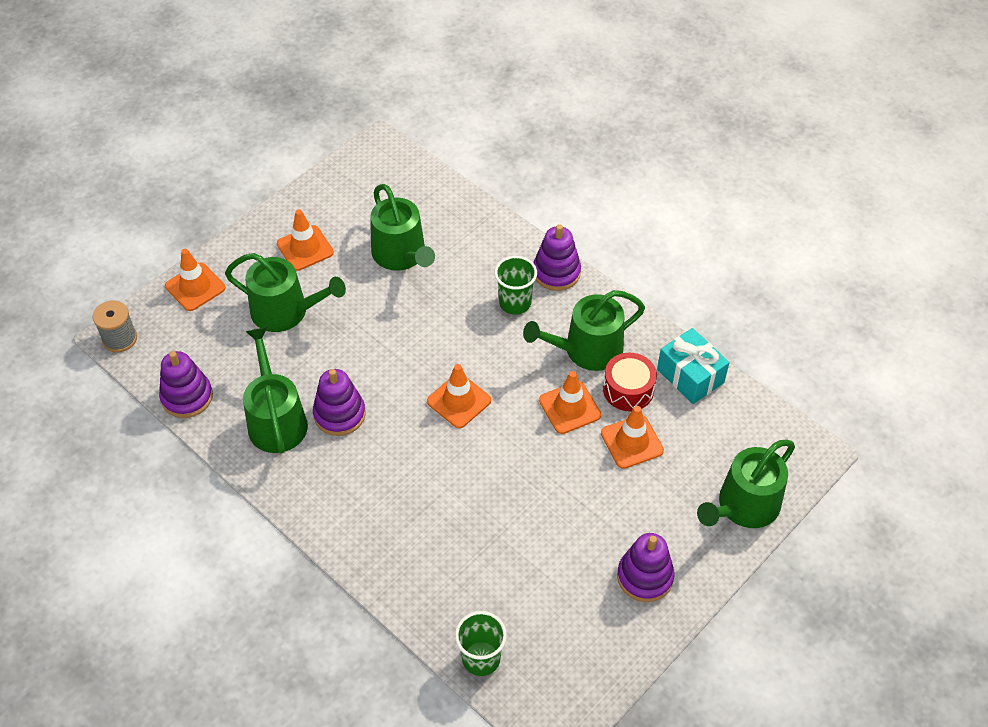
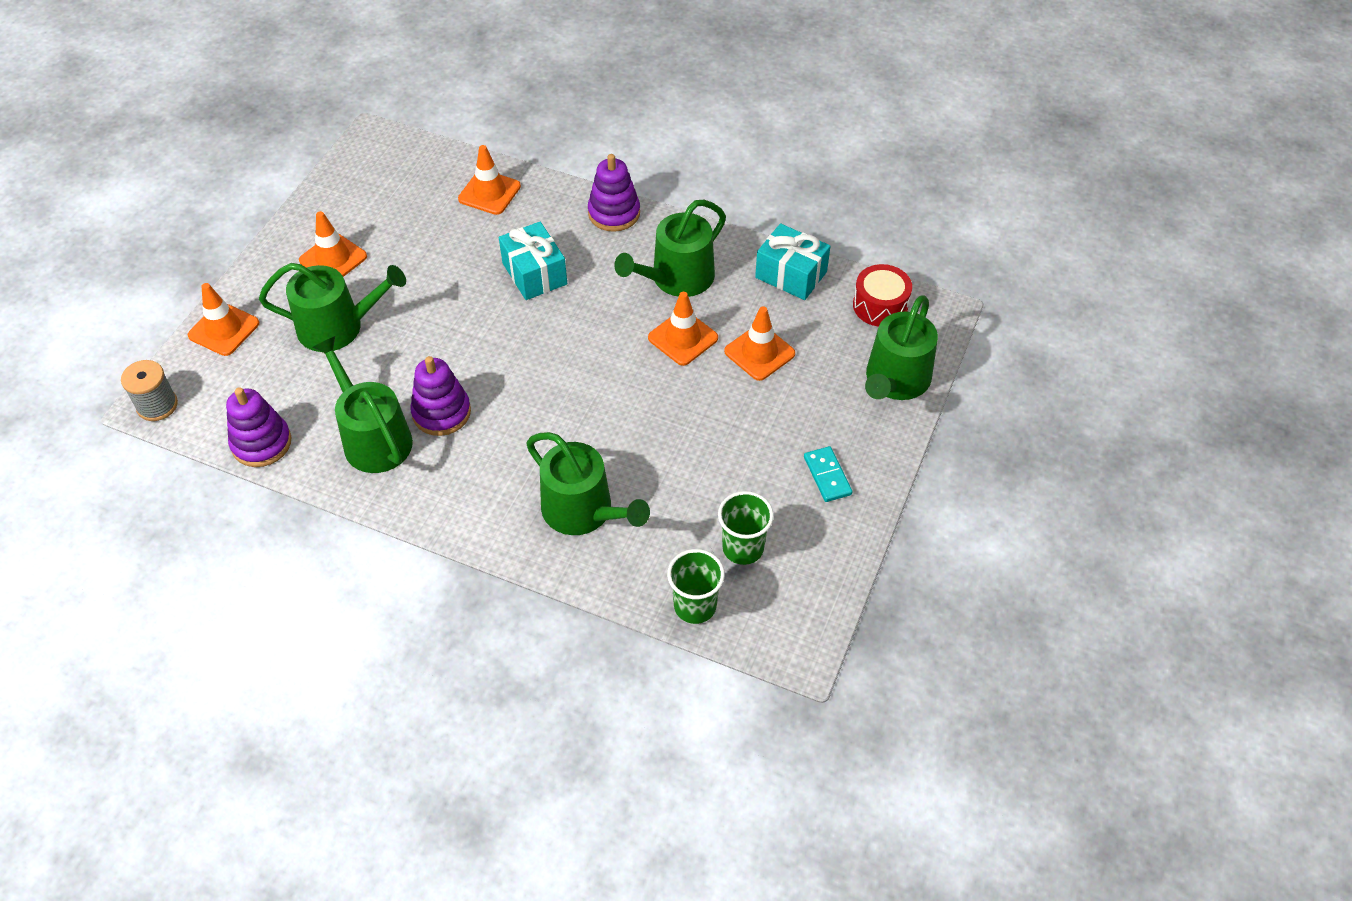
camera: 20 degrees left, 0 degrees up
(401, 255) = (442, 238): green watering can -> green watering can (583, 511)
(459, 401) = (565, 363): orange traffic cone -> orange traffic cone (489, 193)
(466, 310) = (534, 274): none -> turquoise gift
(515, 303) = (583, 253): green cup -> green cup (743, 548)
(628, 390) = (735, 304): red drum -> red drum (880, 305)
(645, 577) = (827, 476): purple stacking toy -> turquoise domino

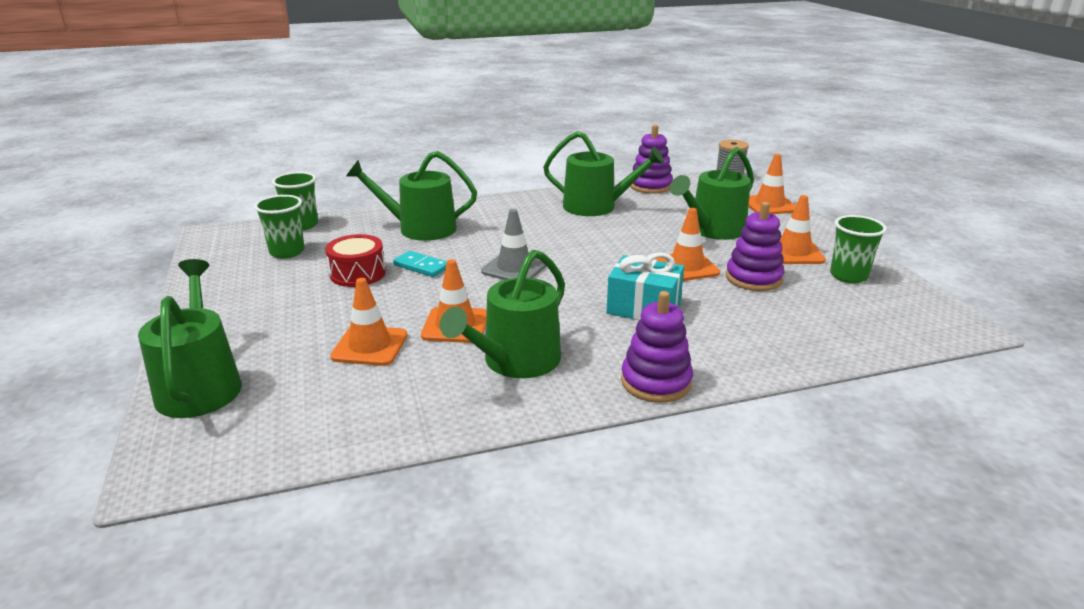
camera: 140 degrees right, 25 degrees down
(347, 213) = (848, 276): none -> green cup
(441, 412) = (576, 227): purple stacking toy -> purple stacking toy (753, 278)
(489, 193) = (788, 339): orange traffic cone -> orange traffic cone (686, 267)
(569, 382) = (514, 268): none -> grey traffic cone
(677, 278) = (516, 361): green watering can -> green watering can turned 150 degrees counterclockwise
(791, 275) = (395, 422): turquoise gift -> none
(827, 476) = (240, 302): turquoise domino -> turquoise domino (421, 266)
(880, 305) = (255, 444): red drum -> red drum (357, 274)

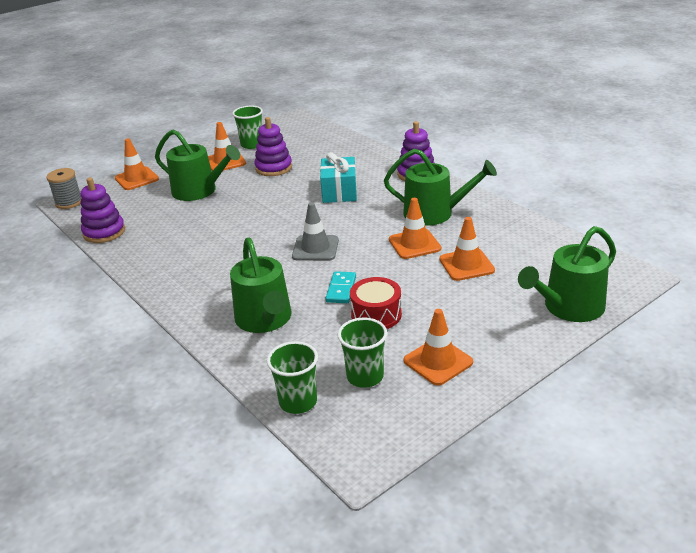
camera: 110 degrees left, 5 degrees up
(596, 207) = (168, 246): green watering can -> none
(686, 267) = (270, 189): orange traffic cone -> orange traffic cone (438, 361)

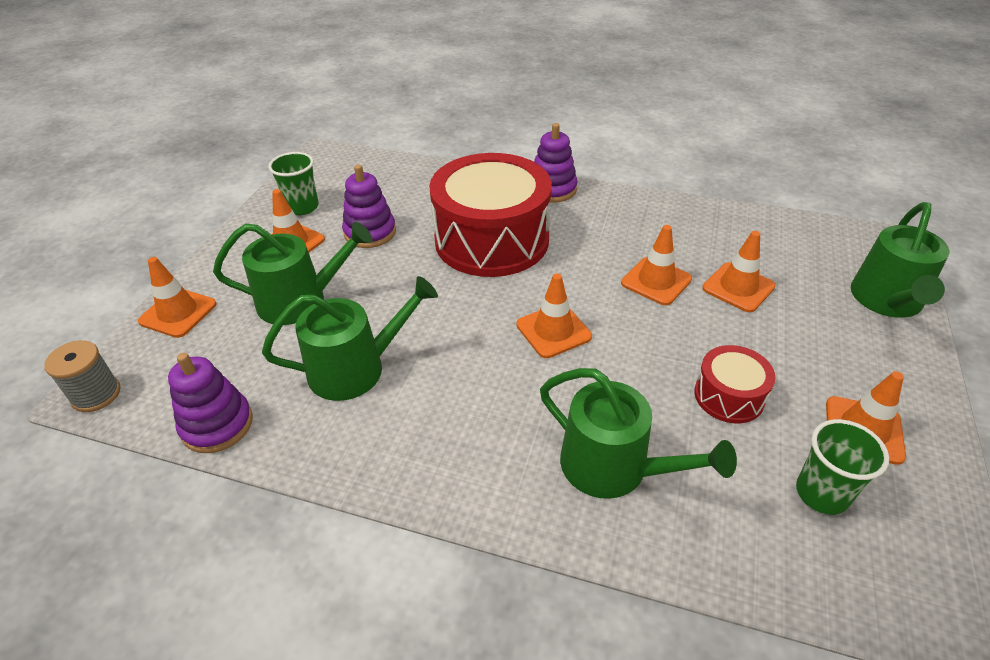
camera: 35 degrees left, 10 degrees up
(298, 402) = (799, 578): green cup -> none
(315, 248) = (553, 331): grey traffic cone -> orange traffic cone
(339, 192) = (491, 240): turquoise gift -> red drum
(341, 289) = (650, 377): turquoise domino -> none
(434, 213) = (629, 233): green watering can -> green watering can (356, 368)

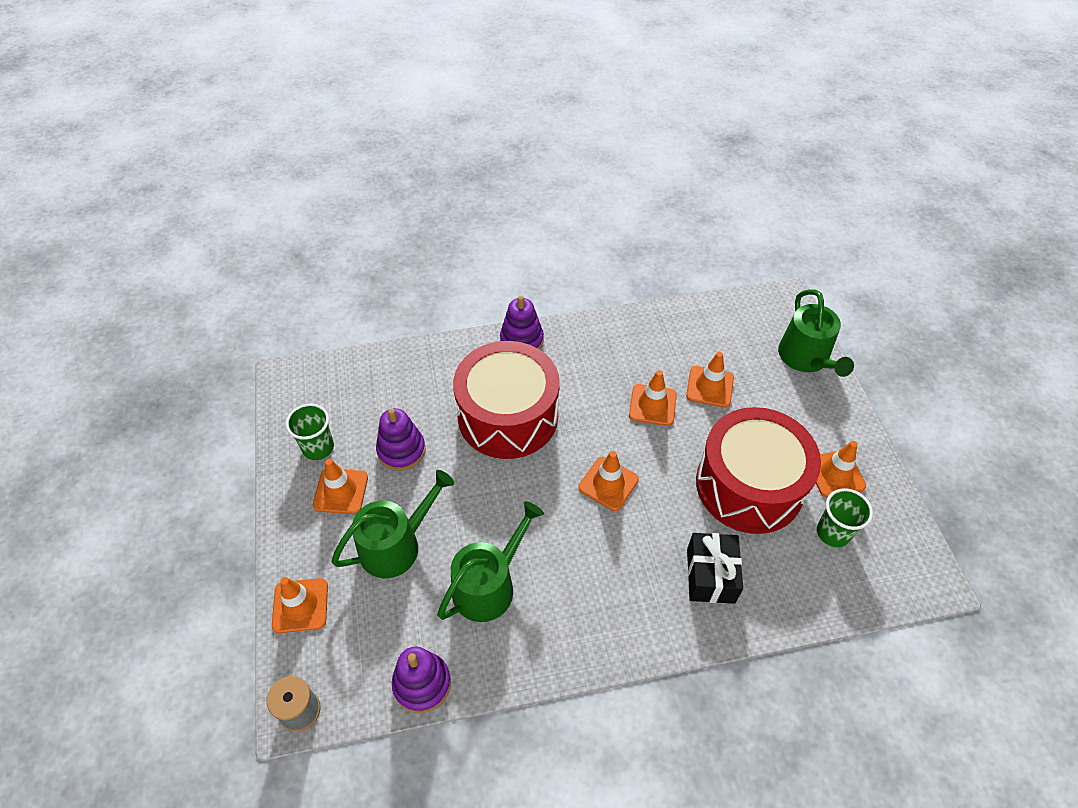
camera: 30 degrees left, 10 degrees up
(614, 467) = (710, 575): green watering can -> black gift
(729, 396) = (749, 485): red drum -> red drum, size x2.17

